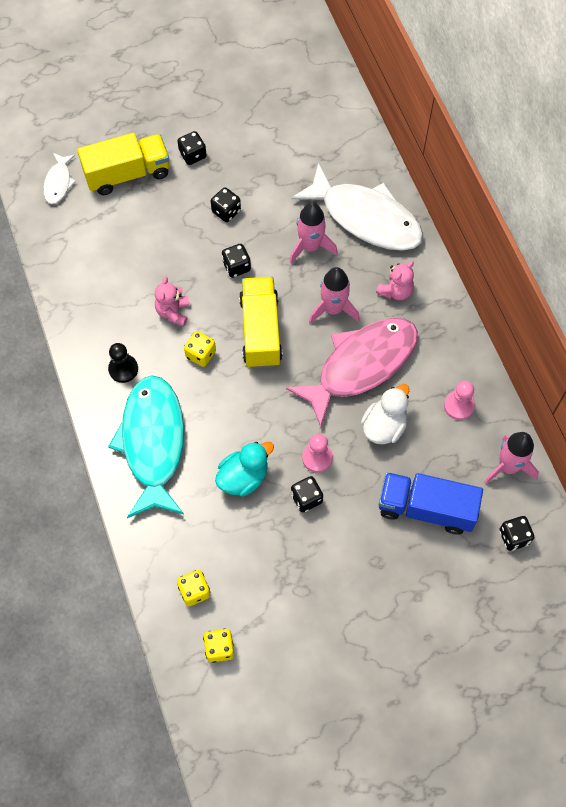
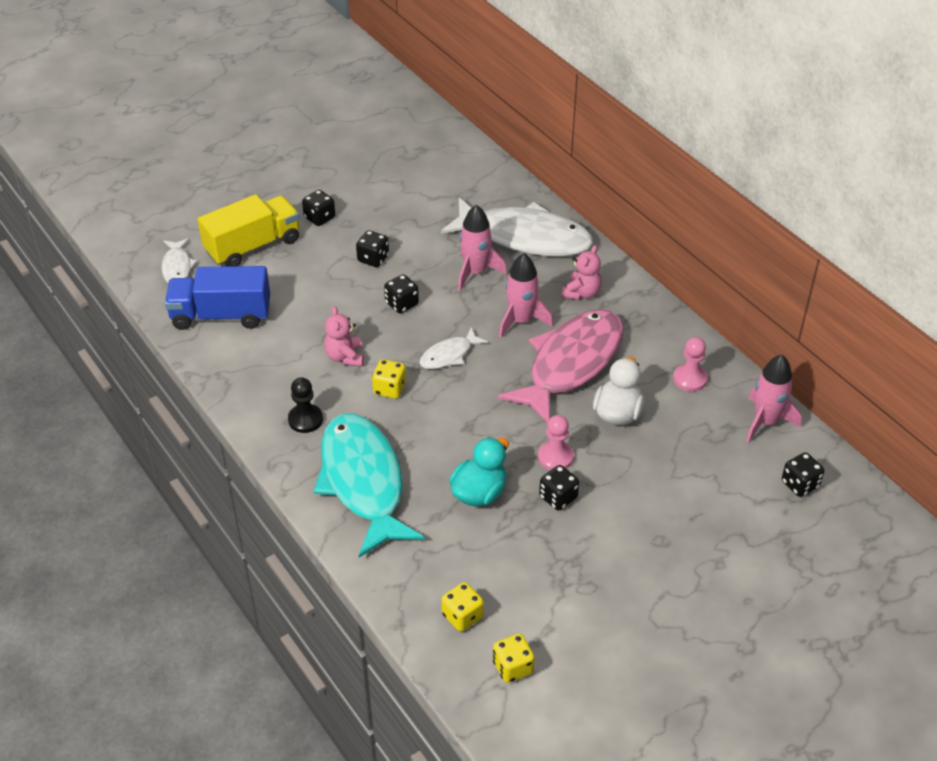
camera: 15 degrees left, 20 degrees down
(260, 331) = (449, 355): yellow truck -> white fish
(426, 509) = (694, 479): blue truck -> blue truck (221, 315)

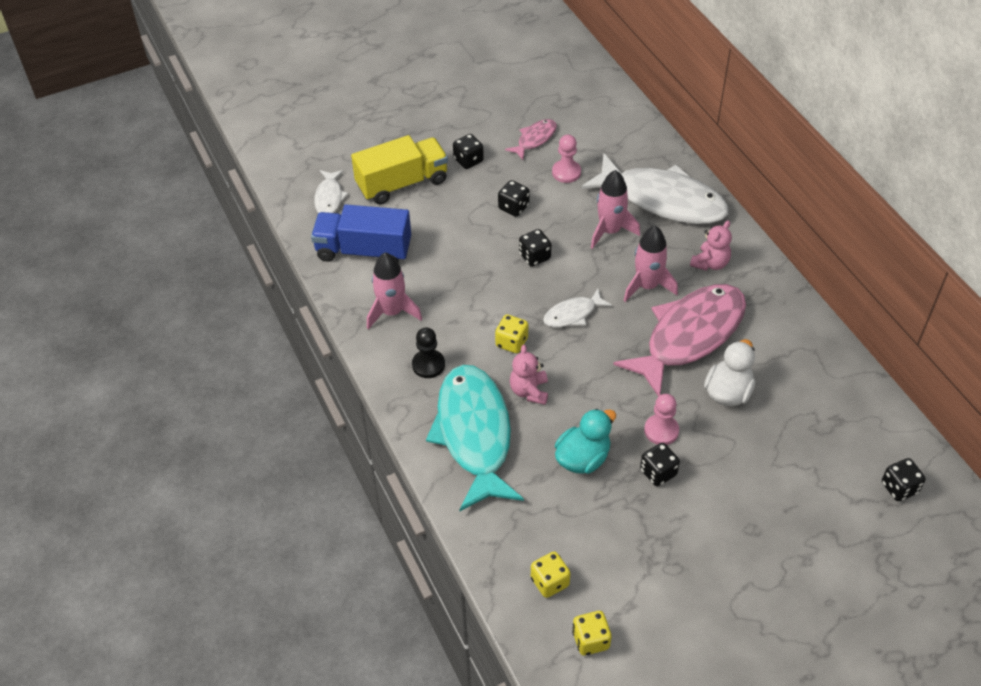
camera: 10 degrees right, 5 degrees up
(345, 357) = (474, 305): pink teddy bear -> pink teddy bear (529, 391)
(385, 191) = (534, 139): none -> pink fish
(690, 379) = (805, 364): pink pawn -> pink pawn (566, 172)
(765, 422) = (874, 418): pink rocket -> pink rocket (392, 312)

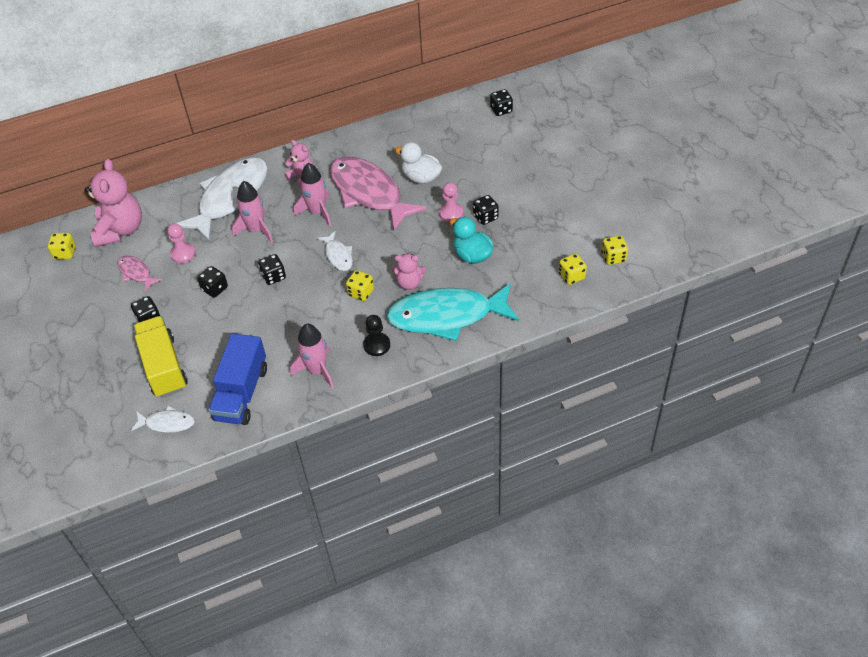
camera: 85 degrees left, 0 degrees up
(561, 79) = (65, 253): none -> yellow dice
(599, 115) = (120, 230): none -> pink teddy bear

